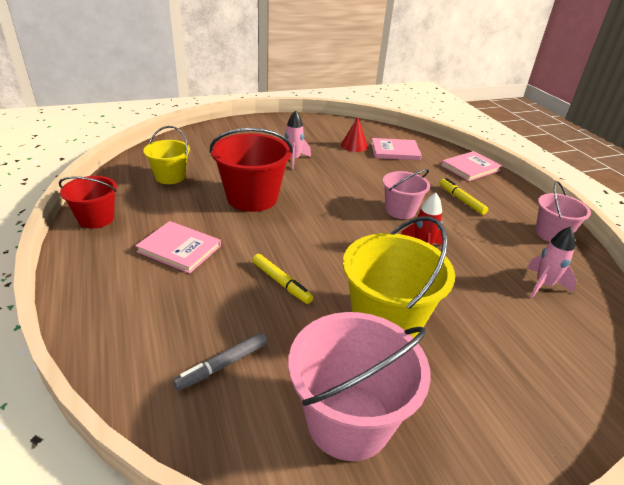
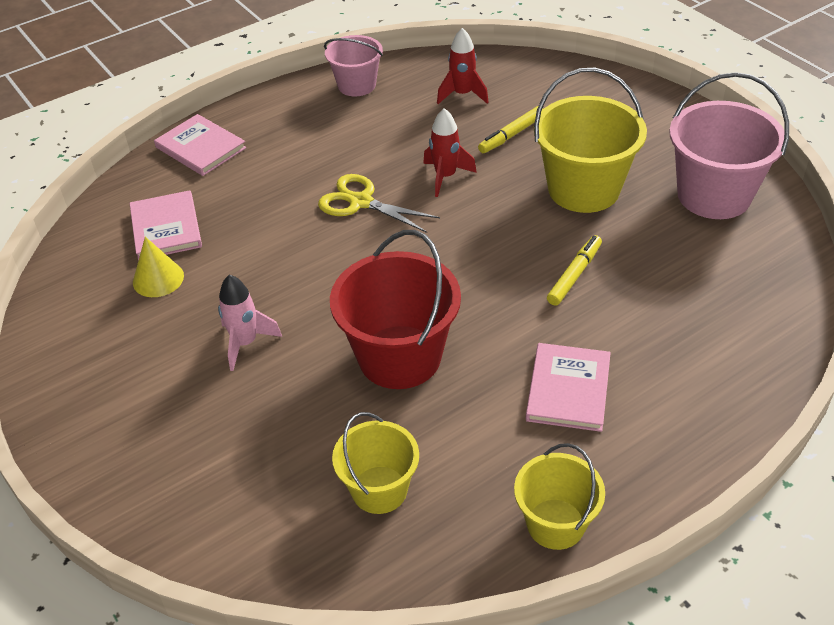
camera: 100 degrees left, 10 degrees up
(96, 219) = (555, 524): red bucket -> yellow bucket
(222, 365) = (717, 283): grey marker -> none
(354, 145) = (158, 279): red cone -> yellow cone
(400, 210) = (361, 202): pink bucket -> yellow scissors
(461, 200) = (306, 152): yellow marker -> yellow marker (511, 135)
(543, 285) = (462, 95): pink rocket -> red rocket

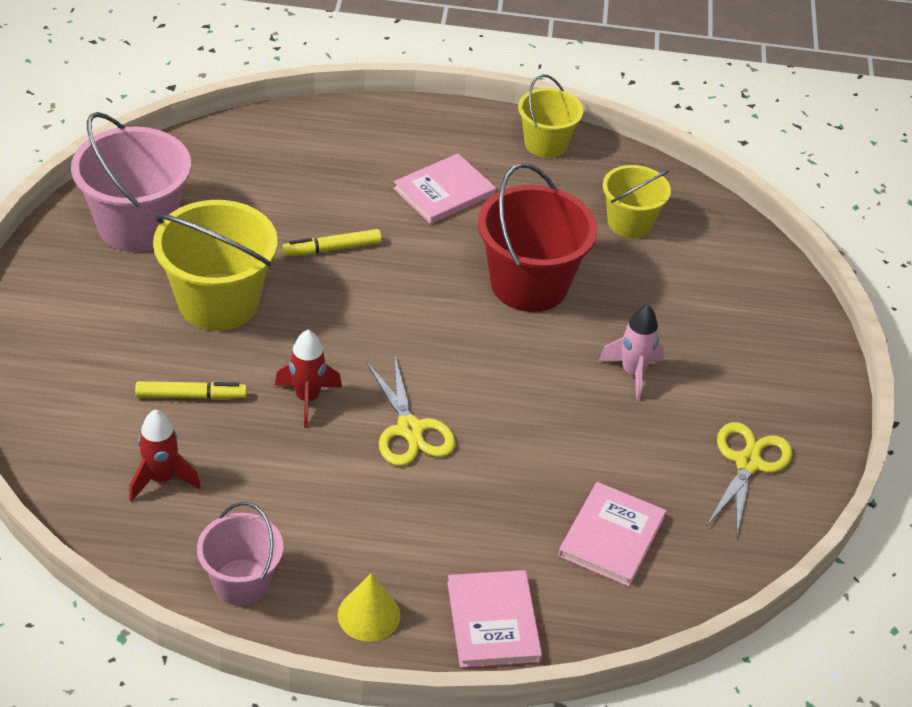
camera: 145 degrees left, 0 degrees up
(99, 336) = (748, 463): none -> yellow scissors
(158, 279) = (660, 483): yellow cone -> yellow cone (369, 615)

